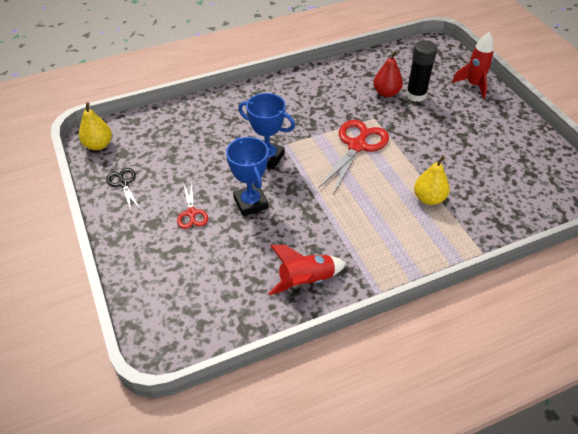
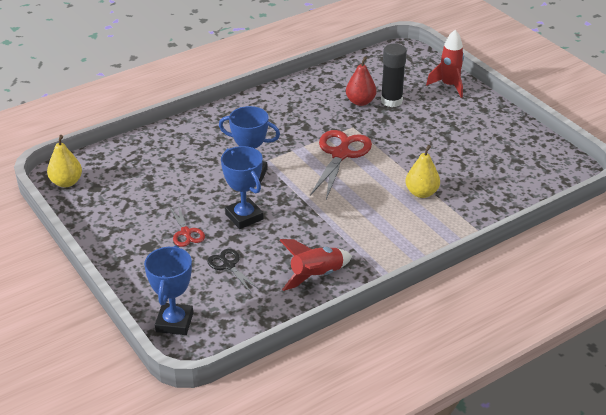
camera: 10 degrees left, 10 degrees down
(123, 183) = (106, 214): black scissors -> black scissors (228, 265)
(153, 316) = (174, 322): none -> blue trophy

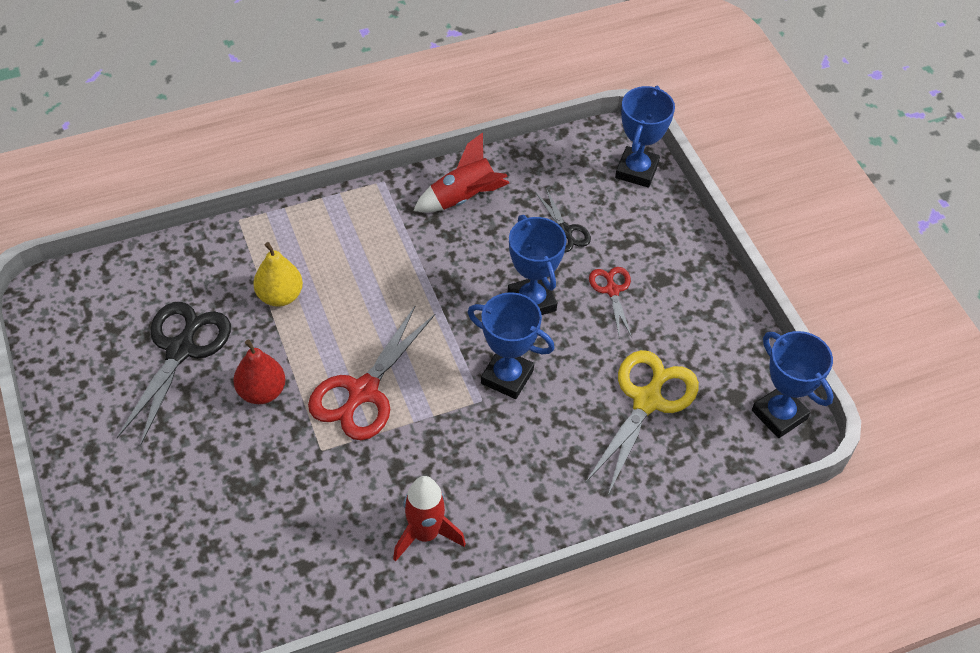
camera: 170 degrees left, 15 degrees up
(66, 182) = (779, 414): yellow pear -> blue trophy
(155, 176) = (647, 400): none -> yellow scissors
(360, 102) = (284, 510): red pear -> red pear (261, 392)
(391, 101) = (231, 502): black glue stick -> none
(449, 86) = (112, 523): red rocket -> red rocket (425, 534)
(466, 157) = (180, 349): none -> black scissors

